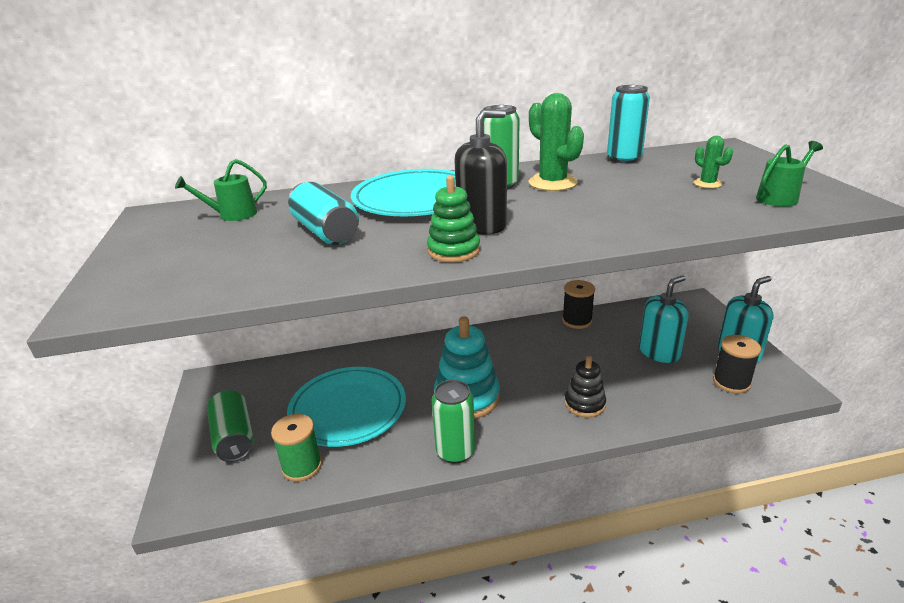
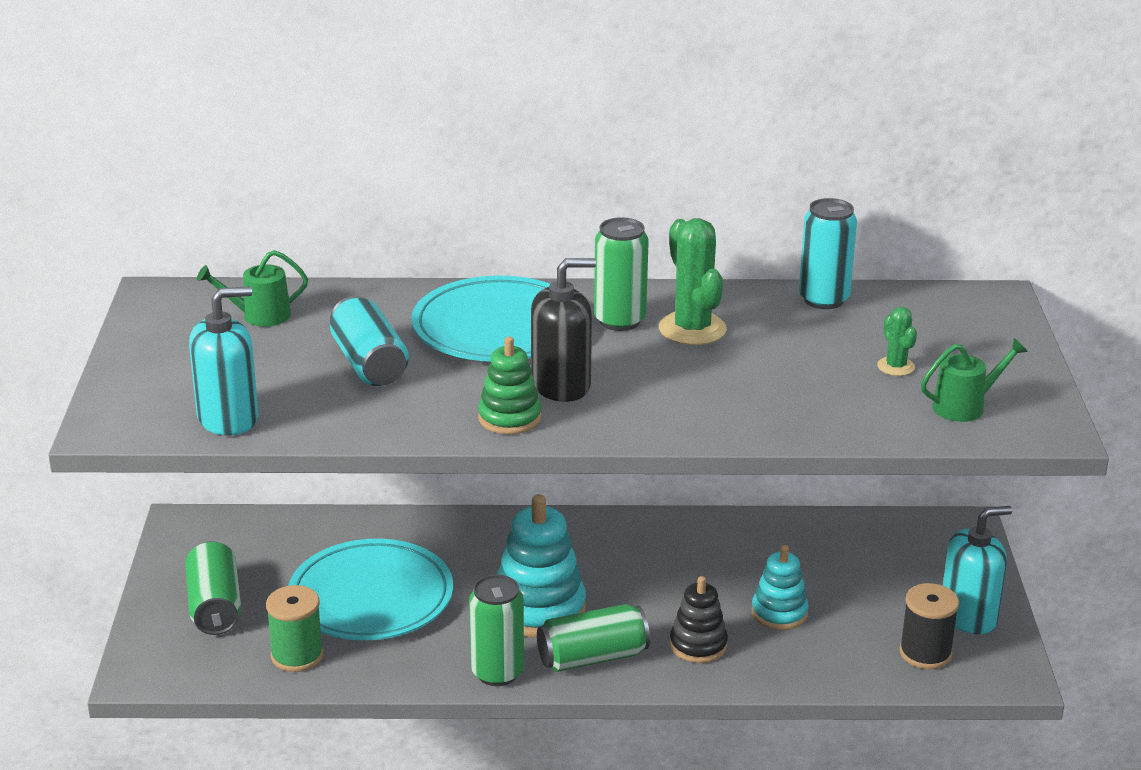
camera: 10 degrees right, 0 degrees up
(518, 427) = (592, 658): none -> green can
(577, 321) = (754, 526): black spool -> none
(623, 372) = (779, 613): none -> turquoise stacking toy
(659, 352) = (850, 594): turquoise soap dispenser -> turquoise soap dispenser (228, 418)

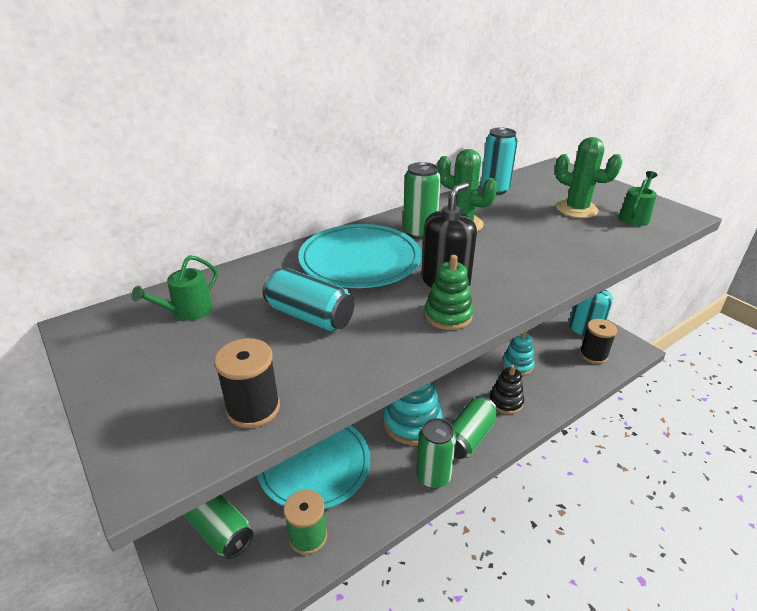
camera: 35 degrees left, 5 degrees up
(228, 418) = (253, 408): turquoise soap dispenser -> black spool
(896, 366) = (576, 209): green cactus -> green cactus, size x1.87

